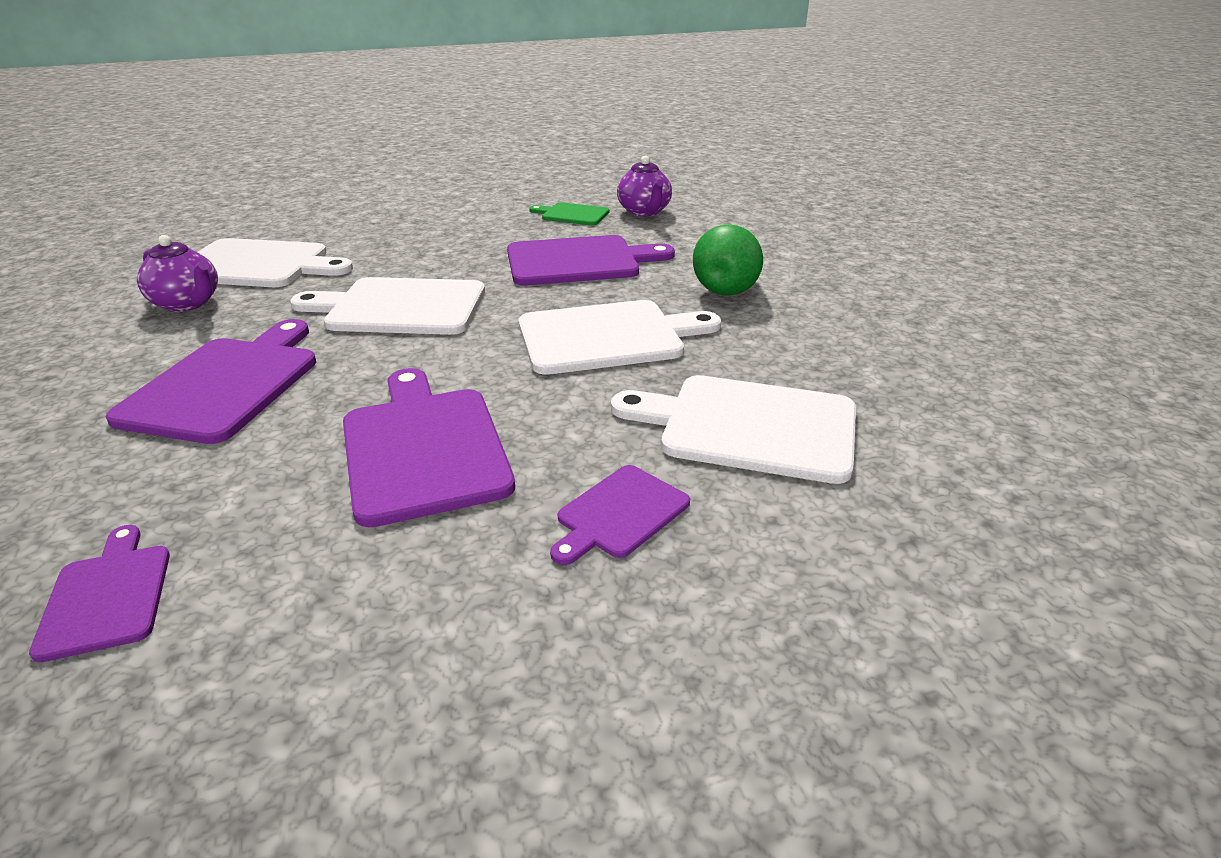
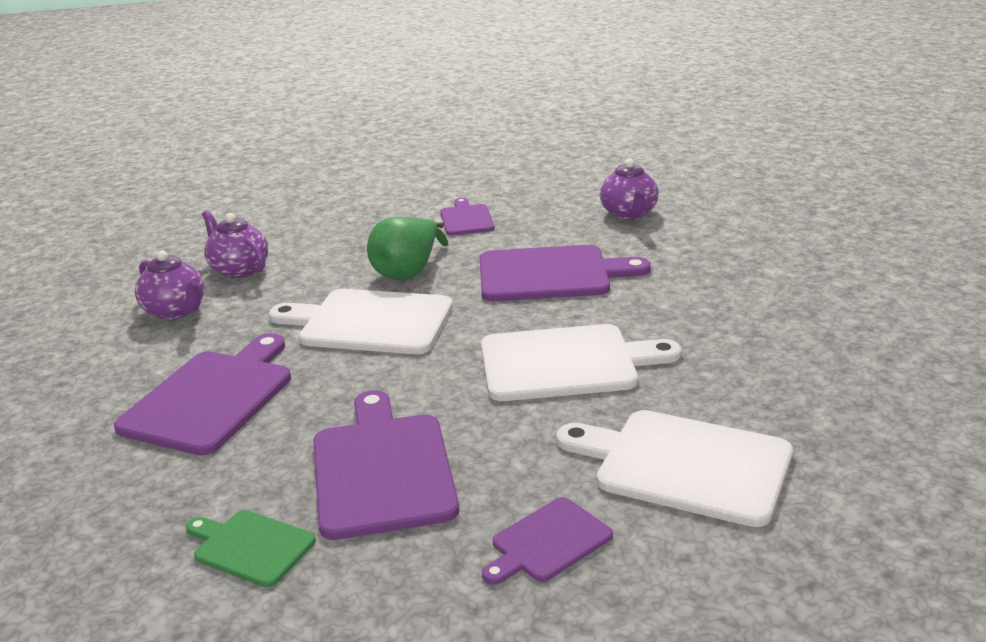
camera: 10 degrees right, 5 degrees down
(107, 596) = (125, 583): purple cutting board -> purple cutting board (466, 219)
(258, 265) = (239, 269): white cutting board -> purple teapot
(572, 214) = (552, 216): green cutting board -> green cutting board (250, 547)
(728, 287) = (699, 310): green pear -> green pear (408, 271)

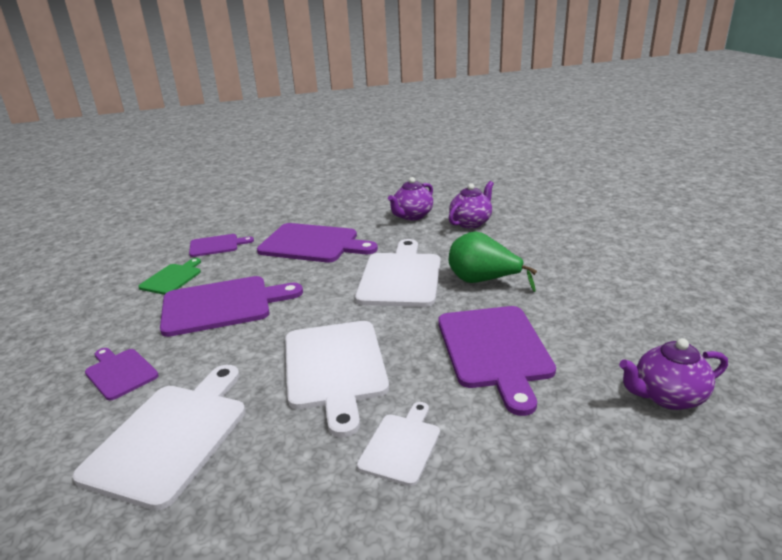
camera: 85 degrees right, 0 degrees up
(466, 219) = (596, 295): purple cutting board -> purple cutting board (216, 245)
(690, 324) = (401, 445): none -> white cutting board

